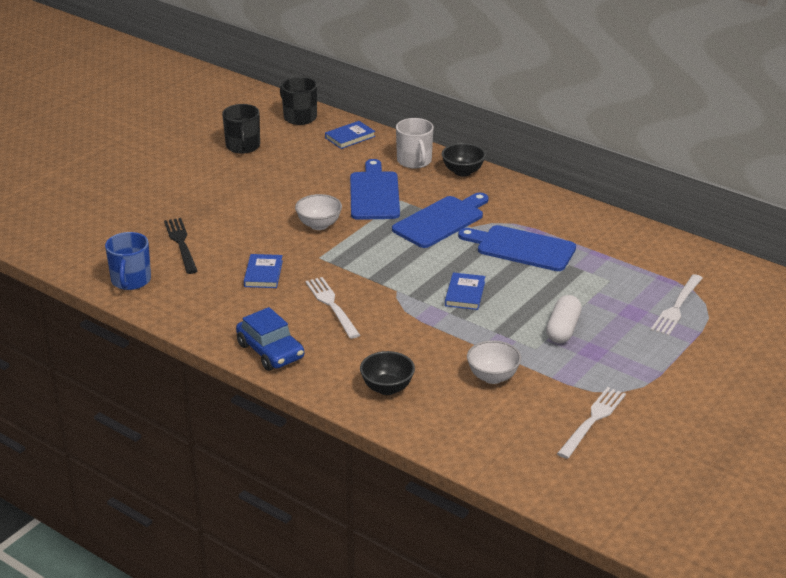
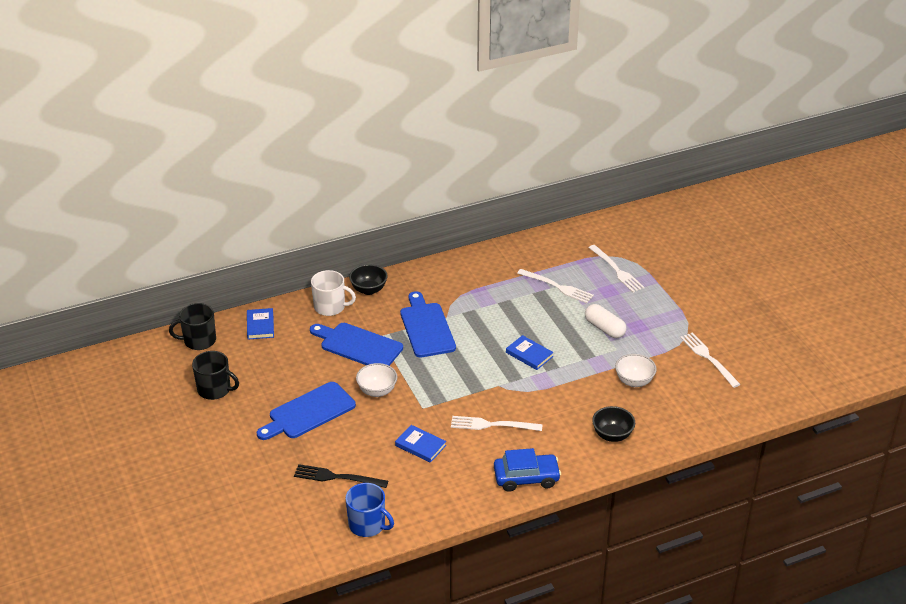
camera: 60 degrees left, 5 degrees up
(521, 248) = (494, 305): blue cutting board -> blue cutting board (308, 412)
(598, 277) = (557, 287): none -> white fork

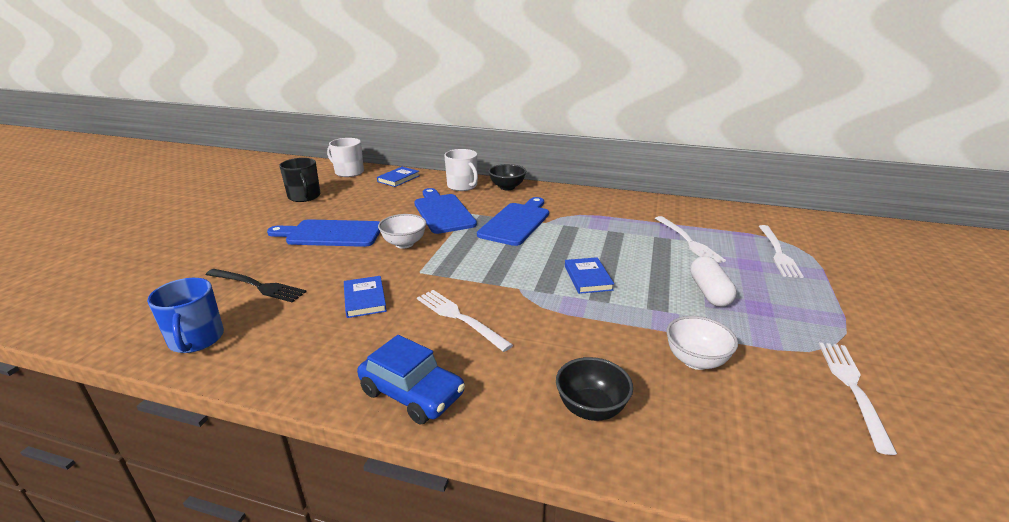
camera: 40 degrees right, 10 degrees down
(199, 340) = (348, 172): black mug -> white mug
(337, 477) = (257, 286): black fork -> black fork turned 150 degrees clockwise

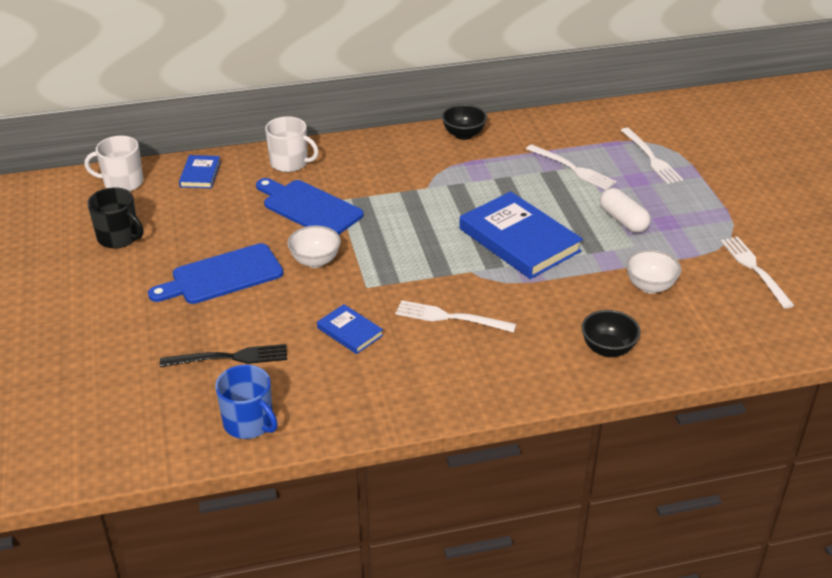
camera: 30 degrees left, 10 degrees up
(412, 393) = (479, 389): blue car -> none
(507, 187) = (341, 149): black bowl -> black bowl (463, 134)
(516, 222) = (398, 196): blue cutting board -> none
(588, 278) = (519, 240): blue book -> blue book, size x2.05

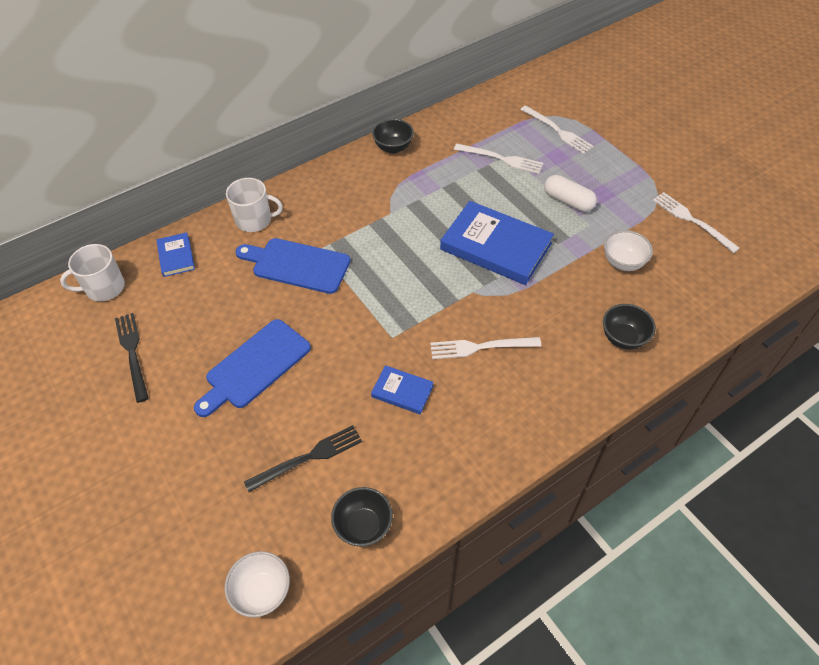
camera: 20 degrees left, 15 degrees up
(119, 237) = (132, 353): black mug -> black fork
(249, 423) = (363, 526): blue mug -> black bowl
(315, 261) = (332, 323): white bowl -> white bowl (262, 592)

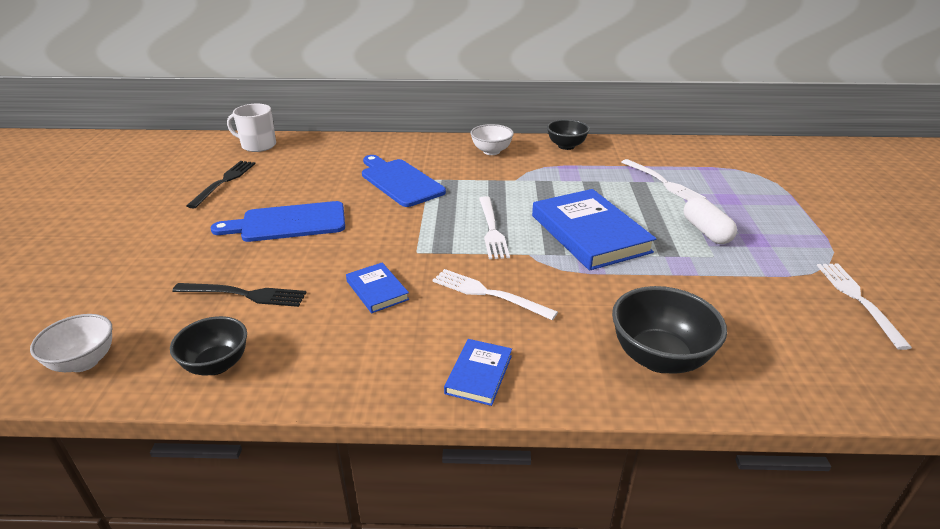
camera: 35 degrees right, 20 degrees down
(176, 256) = (323, 147): blue book -> blue book (479, 374)
(254, 220) = (403, 148): white mug -> none
(558, 131) = (747, 184): white fork -> white fork (492, 229)
(623, 262) = (725, 298): white bowl -> white bowl (491, 151)
(623, 338) = (659, 358): black bowl -> black bowl, size x1.51

